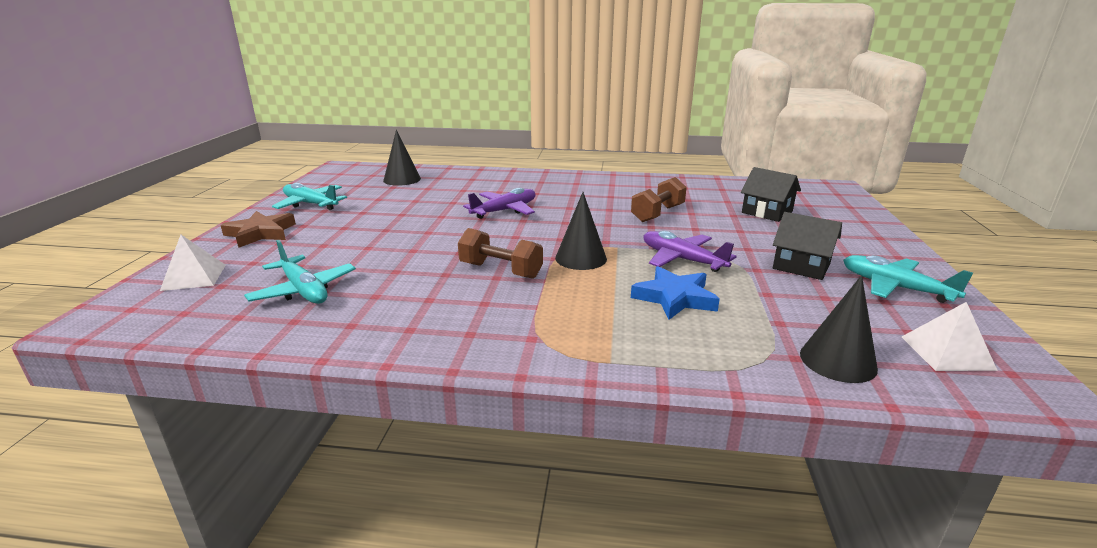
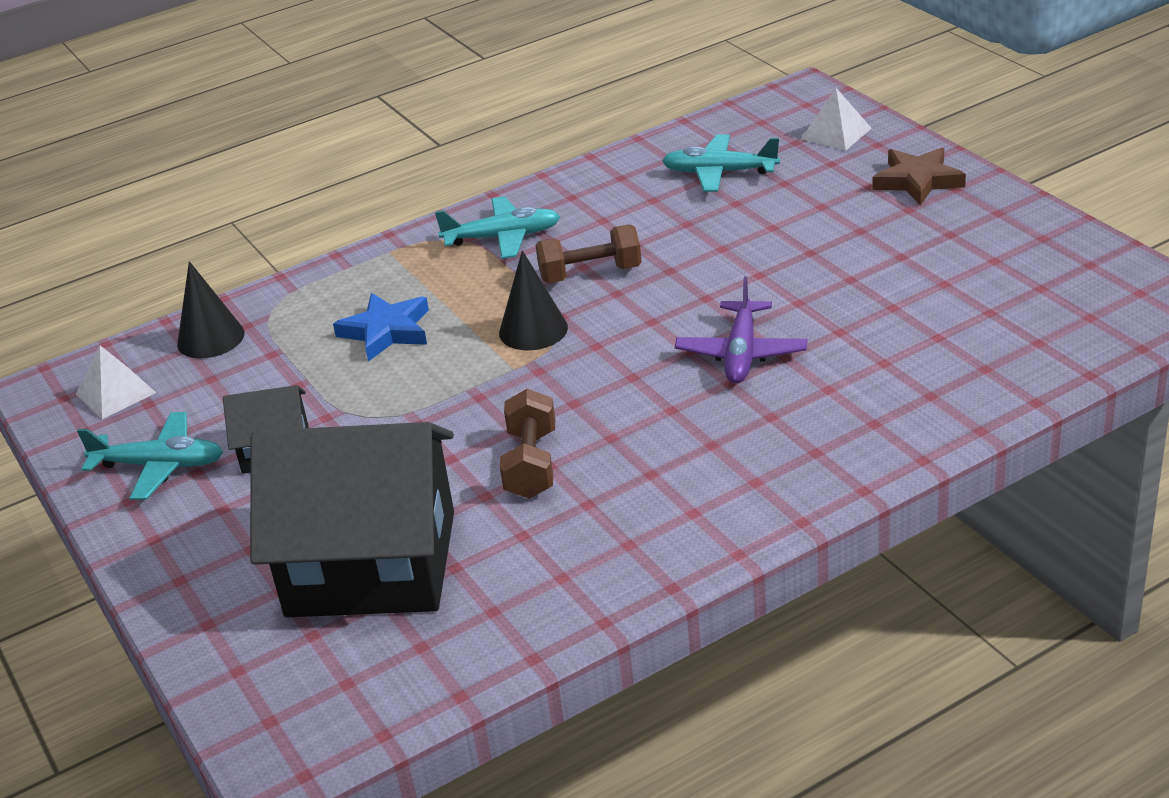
camera: 145 degrees right, 10 degrees up
(310, 204) = (992, 231): turquoise plane -> turquoise plane (503, 237)
(402, 179) = (1019, 332): black cone -> none
(681, 259) = (421, 387): purple plane -> none
(767, 212) = (371, 563): black house -> black house, size x2.13

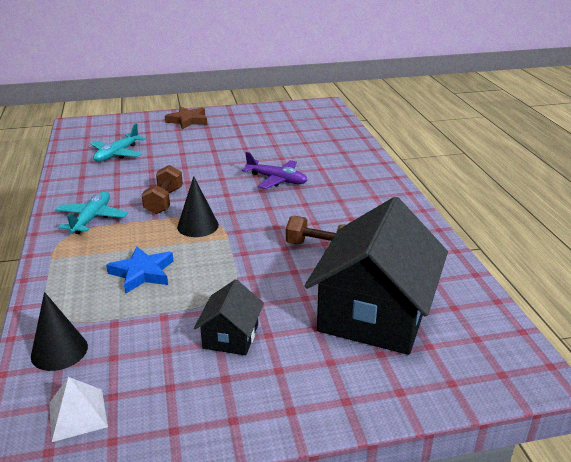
camera: 75 degrees left, 5 degrees down
(160, 465) = (202, 397): turquoise plane -> none
(836, 133) = (124, 125): white pyramid -> none

